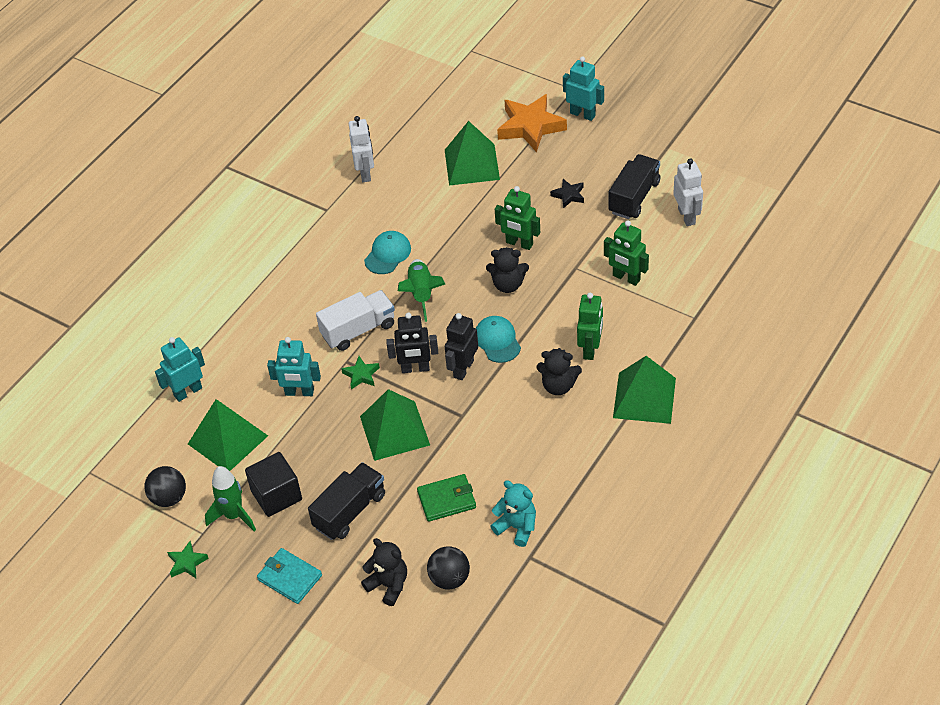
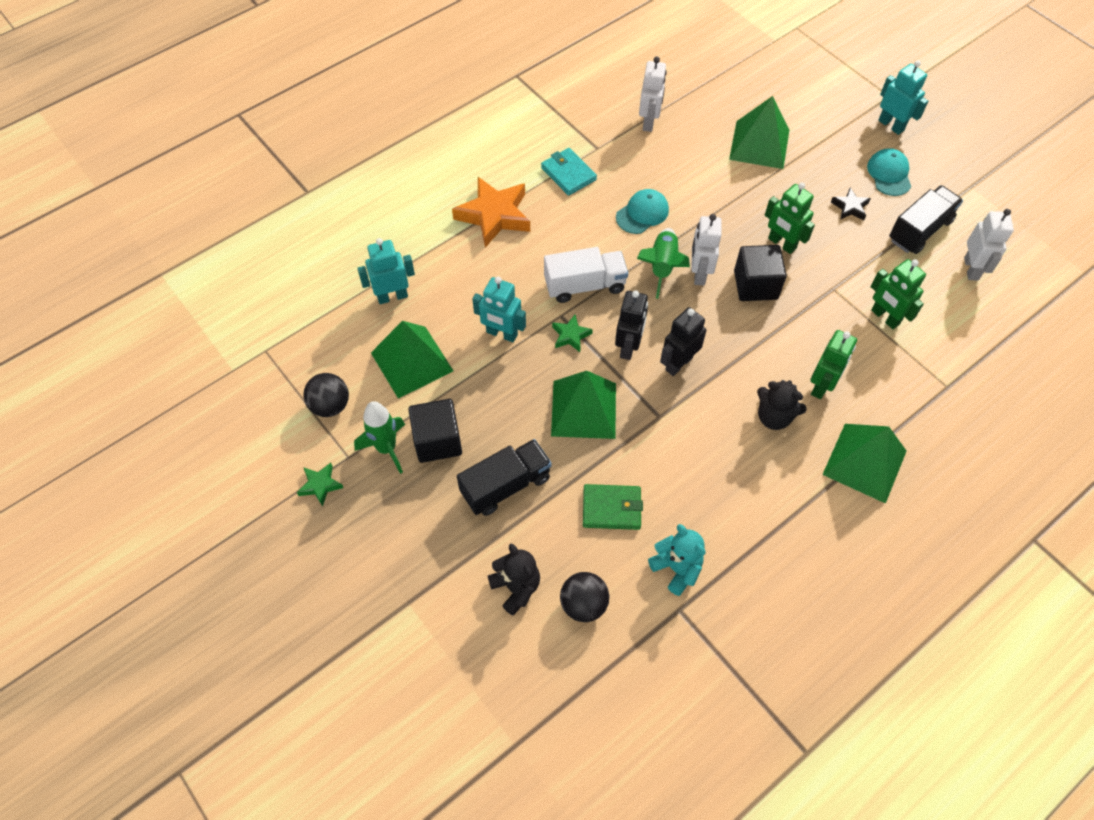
camera: 15 degrees right, 10 degrees up
(290, 577) = (417, 540): turquoise wallet -> turquoise wallet (568, 174)
(415, 368) = (628, 347): black robot -> black robot turned 90 degrees counterclockwise
(455, 290) = (699, 273): none -> white robot
(497, 340) = (724, 344): turquoise cap -> turquoise cap (889, 174)
(508, 285) = (755, 285): black teddy bear -> black cube
(530, 127) = (832, 123): orange star -> orange star (494, 215)

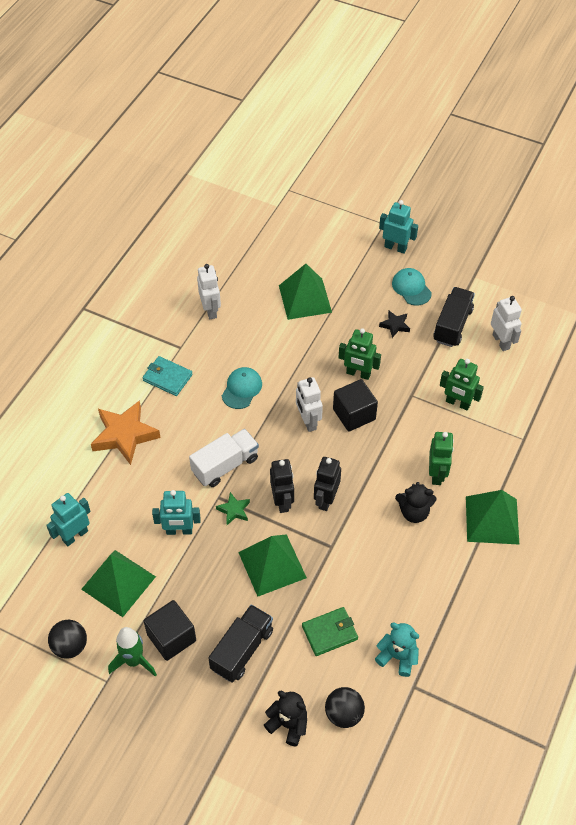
camera: 25 degrees left, 5 degrees down
(320, 485) = (95, 713): green star -> none
(662, 266) = (277, 426): green rocket -> none

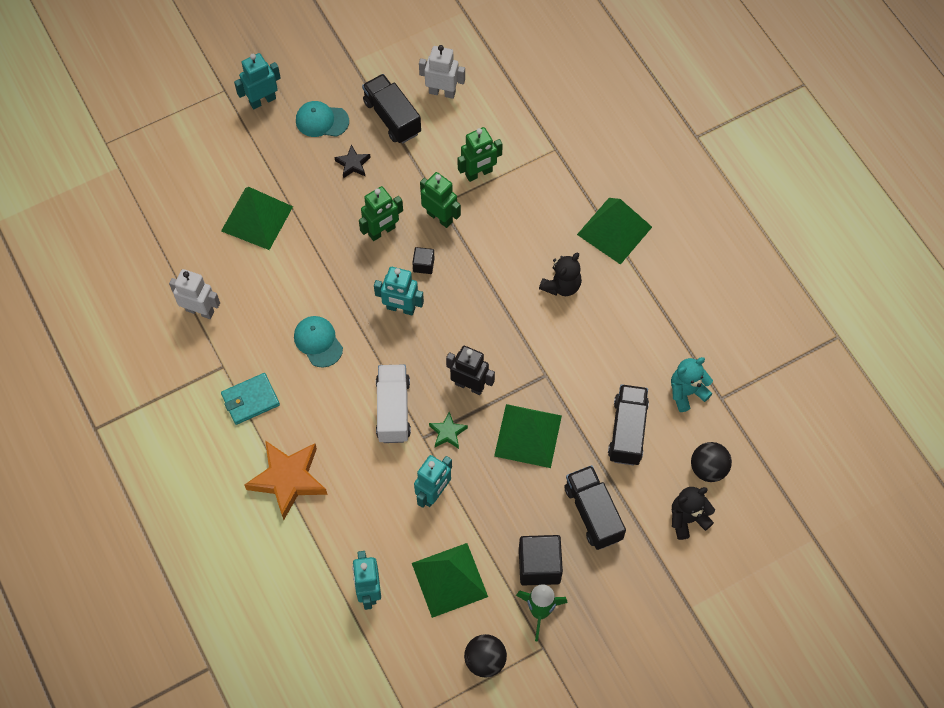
camera: 55 degrees left, 10 degrees up
(308, 421) = (400, 308): white robot -> turquoise robot
(326, 499) = (495, 348): black robot -> none
(329, 633) = (627, 431): green wallet -> black truck
(354, 414) = (423, 265): black cube -> black cube, size x0.52
(437, 474) = (538, 241): green robot -> green robot (440, 217)

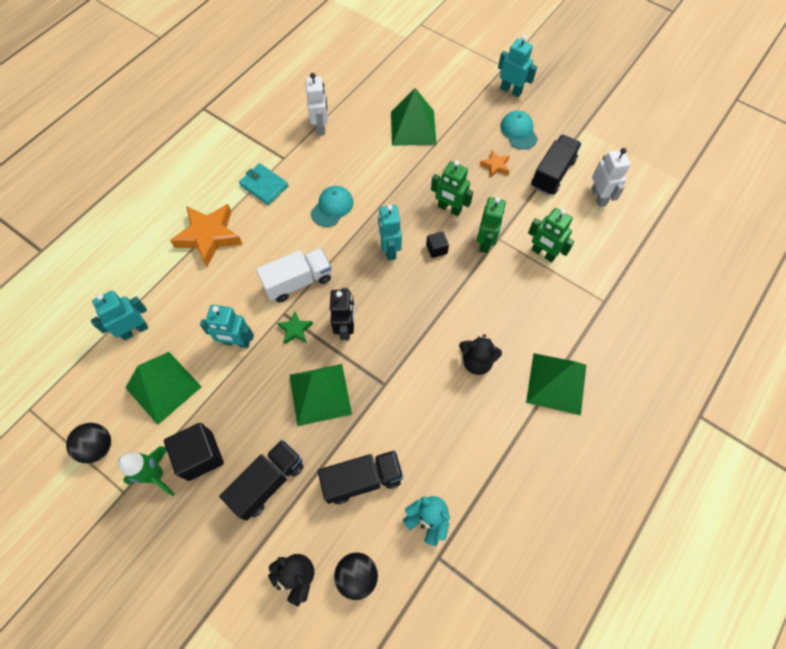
camera: 65 degrees right, 0 degrees up
(353, 164) = (495, 166): black star -> orange star

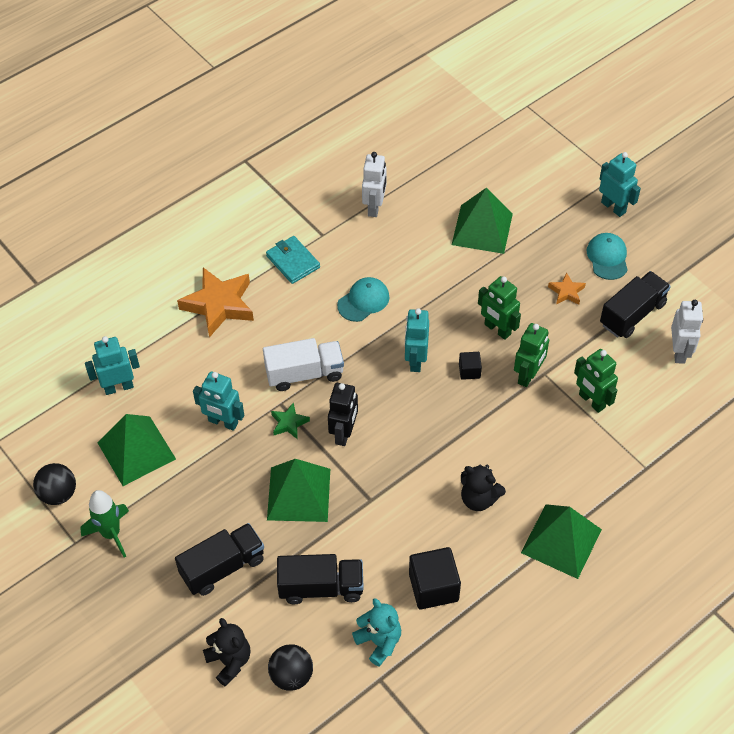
camera: 15 degrees right, 10 degrees down
(200, 456) = (159, 526): black cube -> black cube (433, 587)

